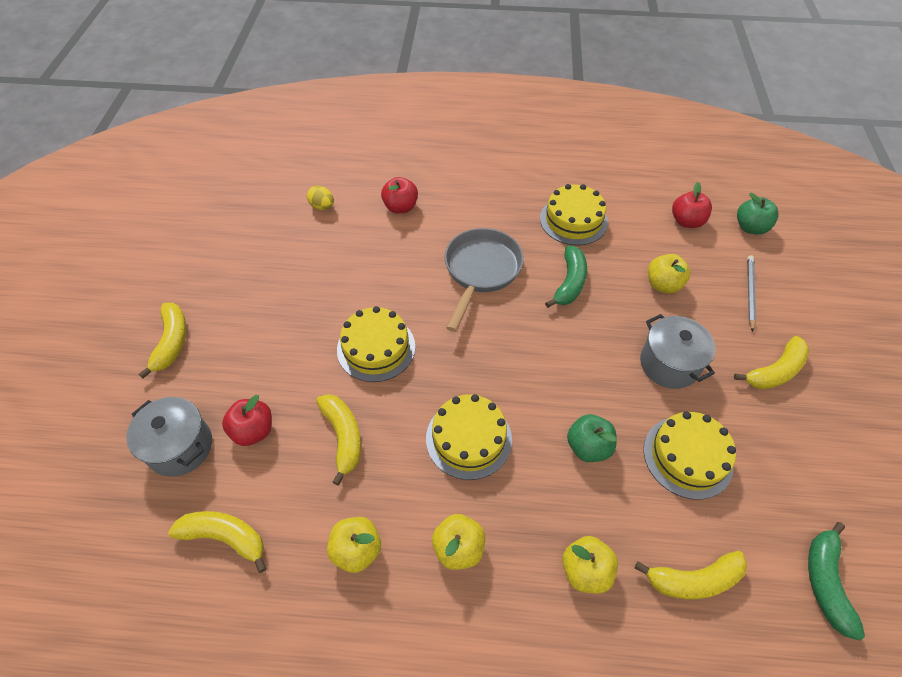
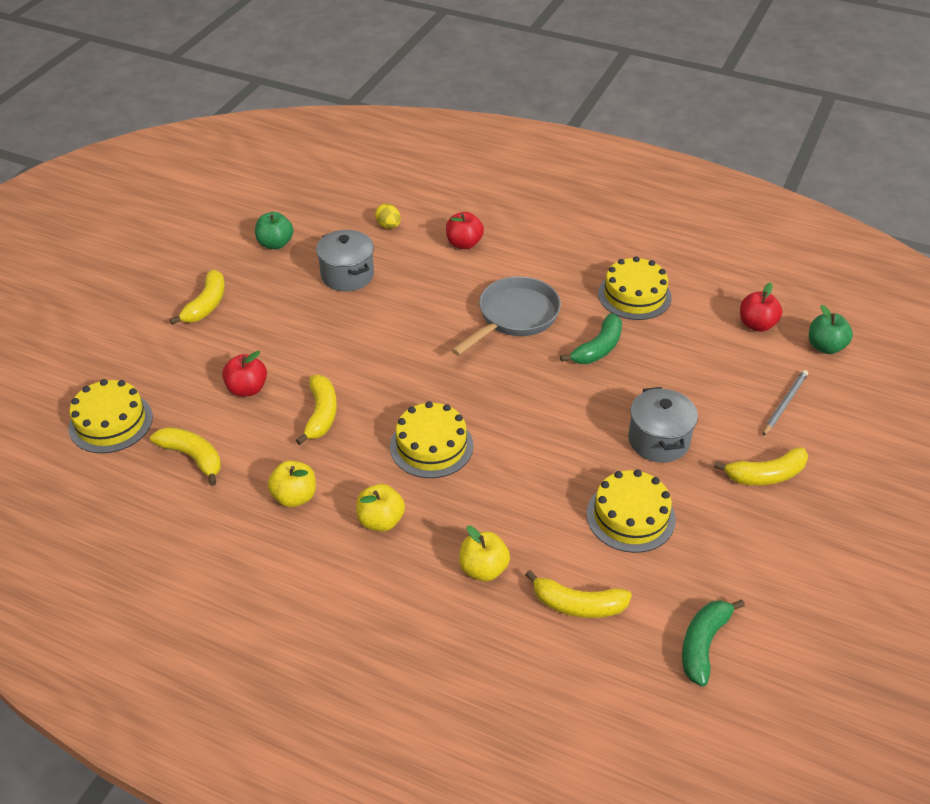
camera: 20 degrees right, 10 degrees down
(180, 447) = (182, 384): grey pot -> grey pot (347, 275)
(376, 348) = (382, 355): yellow cake -> yellow cake (111, 422)
(588, 447) = (538, 482): green apple -> green apple (275, 244)
(663, 284) = (695, 374): yellow apple -> none

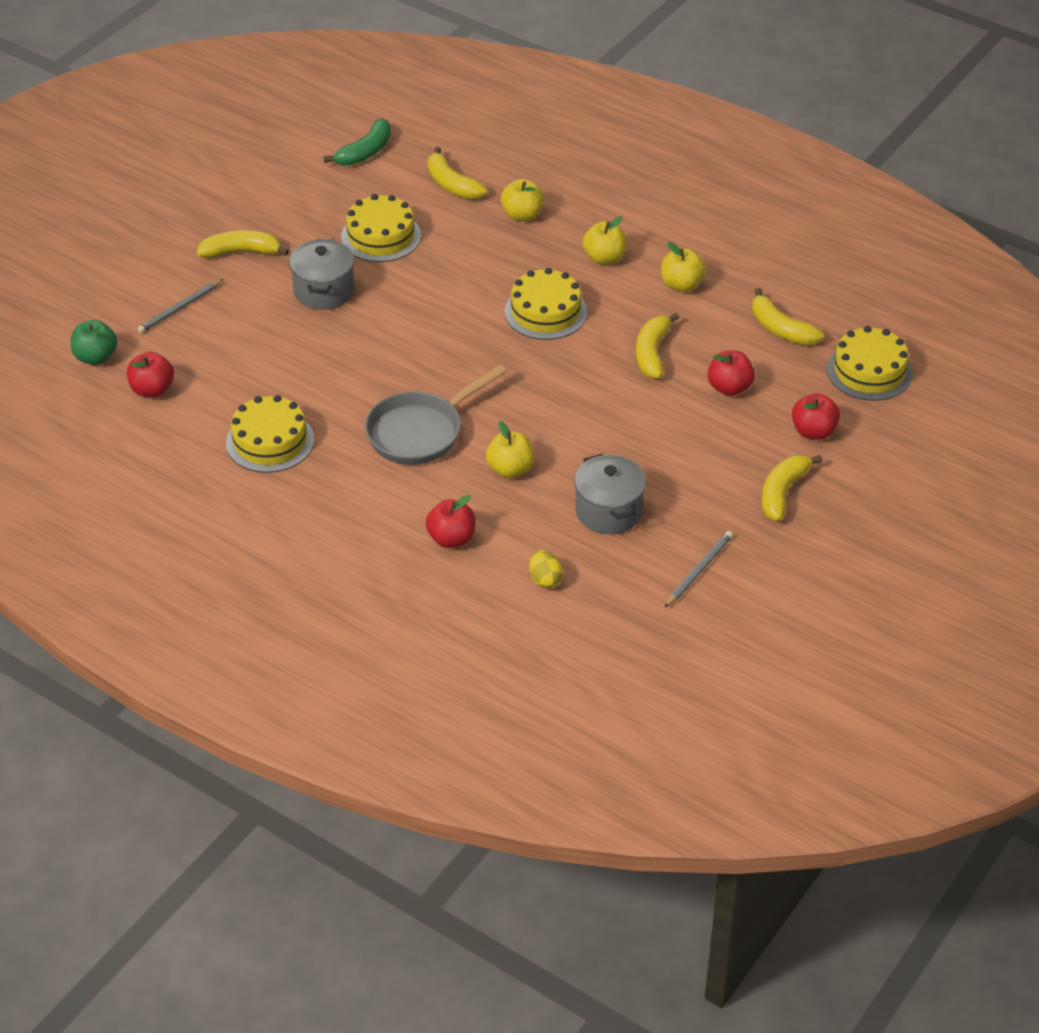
camera: 170 degrees left, 0 degrees up
(173, 358) = (813, 431): none -> red apple
(275, 244) = (699, 570): green apple -> grey pencil
(431, 297) = (510, 469): none -> yellow apple
(578, 605) = (452, 184): yellow banana -> yellow banana turned 150 degrees counterclockwise
(598, 348) = (341, 385): green banana -> none

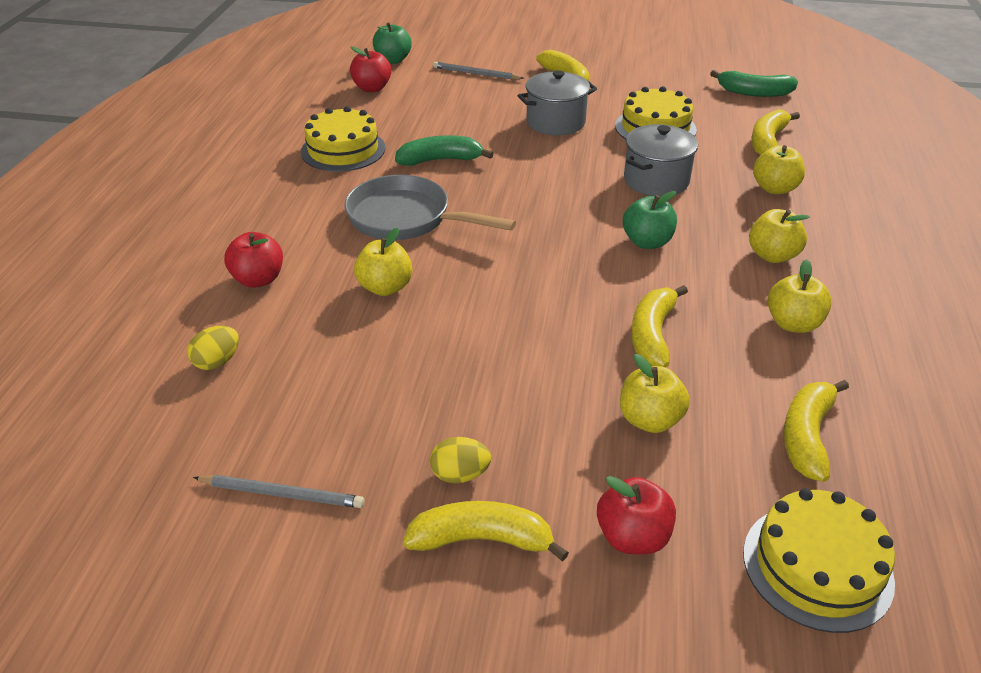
camera: 65 degrees right, 5 degrees down
(337, 384) = (440, 160): none -> green banana
(545, 312) = (647, 242): yellow cake -> green apple
(608, 511) = (356, 379): grey pot -> grey pot (656, 180)
(652, 353) = (652, 335): yellow banana -> yellow banana turned 60 degrees counterclockwise
(727, 486) = (460, 474): none -> yellow egg
(729, 388) = (650, 420): red apple -> yellow apple

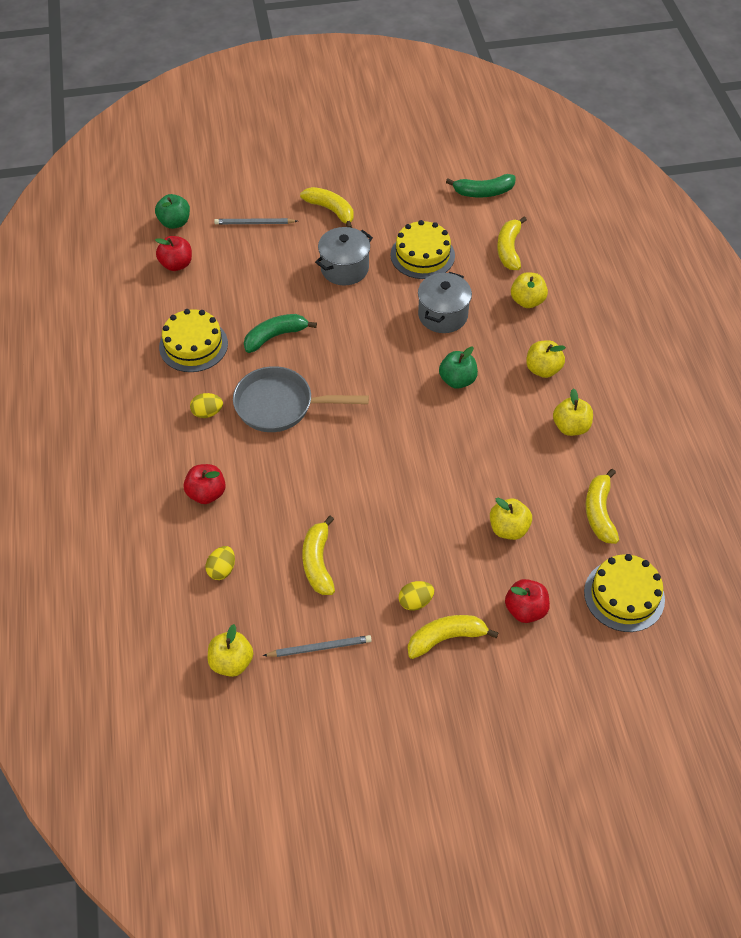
camera: 20 degrees left, 15 degrees up
(316, 207) = (207, 412): none -> yellow egg
(385, 287) = (299, 474): yellow apple -> yellow apple (231, 662)
(652, 335) = (488, 462): yellow banana -> yellow banana (318, 562)

